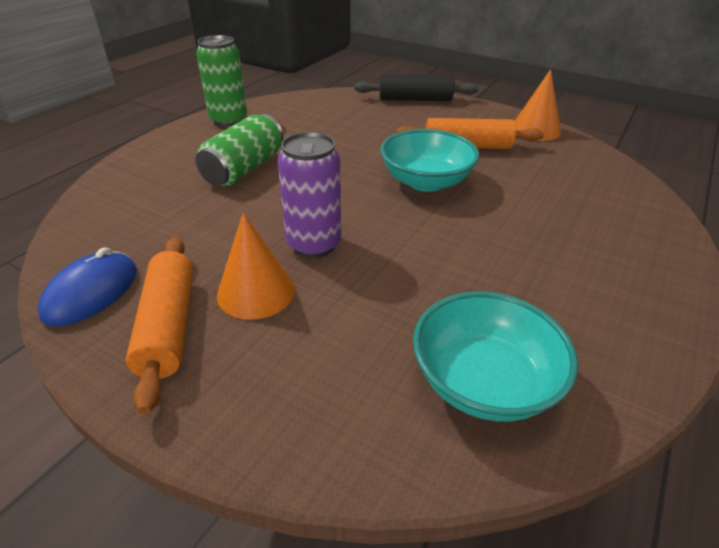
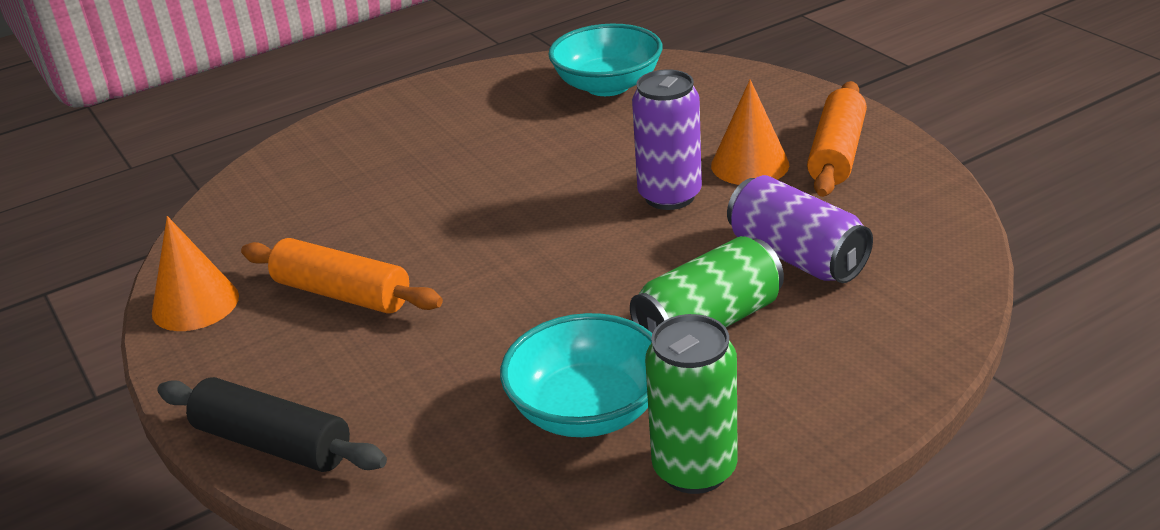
camera: 150 degrees left, 5 degrees down
(91, 293) = (915, 192): blue mouse -> none
(196, 216) = (796, 256): none -> purple can
(426, 181) = (471, 246): turquoise bowl -> turquoise bowl (587, 410)

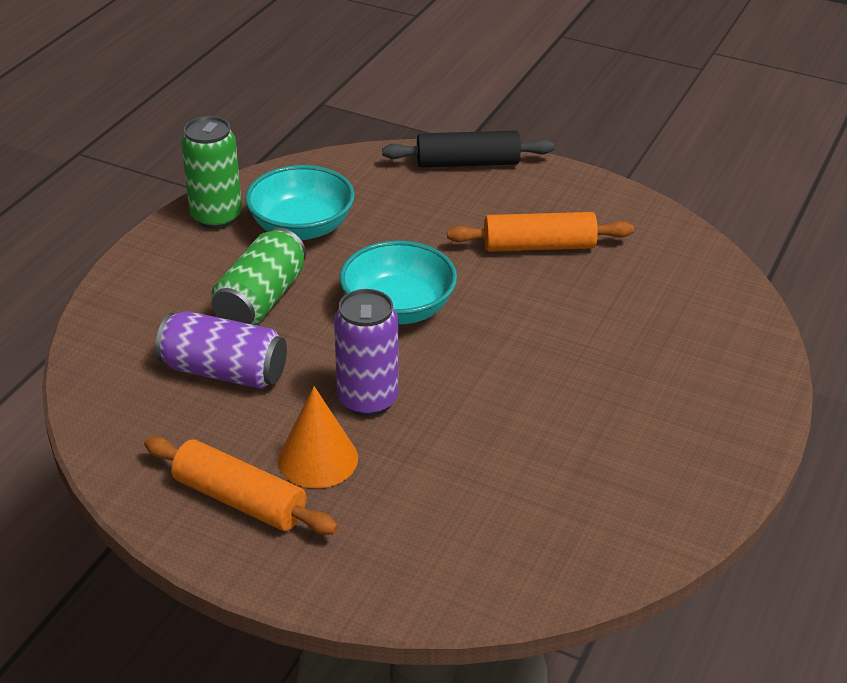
camera: 145 degrees right, 5 degrees up
(195, 304) = (629, 212): orange cone -> none
(608, 85) = (550, 531): turquoise bowl -> turquoise bowl (398, 308)
(837, 153) = (239, 500): orange rolling pin -> orange rolling pin turned 45 degrees counterclockwise

